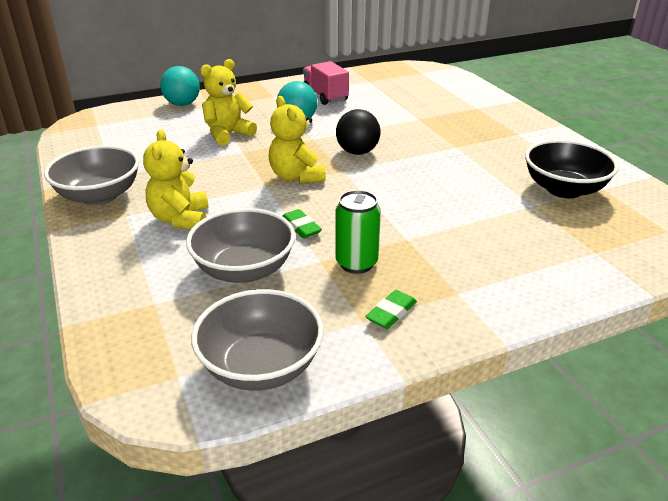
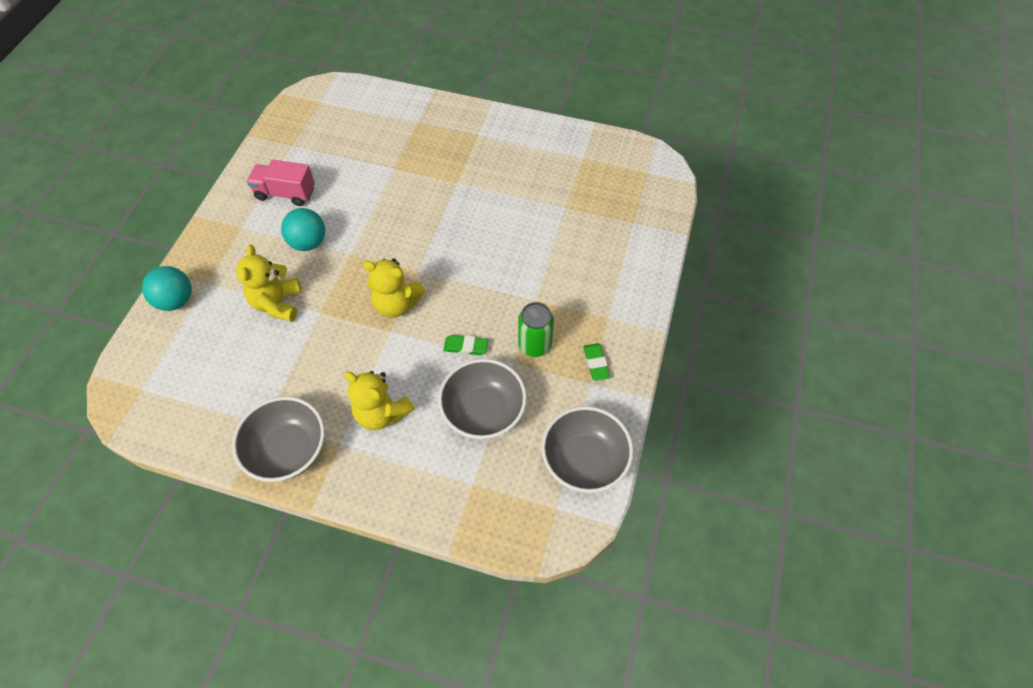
camera: 50 degrees left, 25 degrees up
(357, 152) = (401, 242): black ball -> none
(564, 189) = (564, 176): black bowl -> none

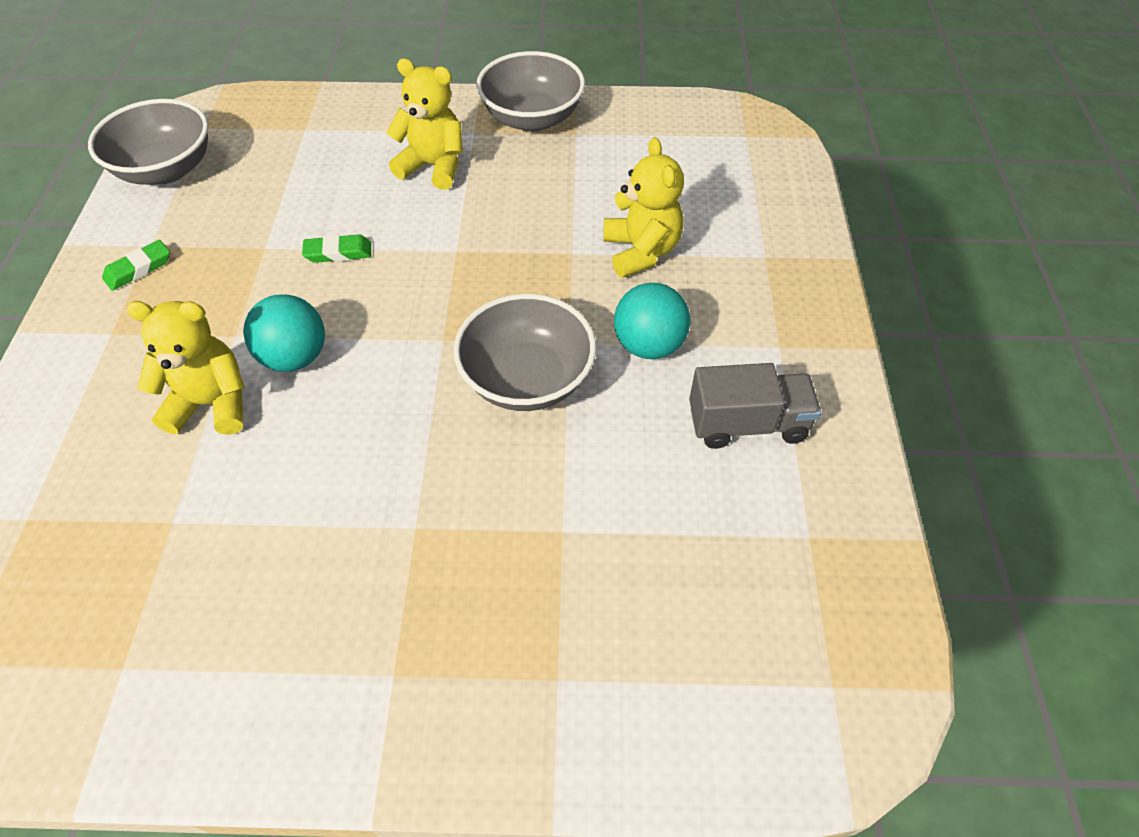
camera: 165 degrees right, 5 degrees down
(176, 300) = (789, 227): turquoise ball -> turquoise ball (295, 357)
(285, 193) = (747, 424): pink truck -> grey truck
(397, 304) = (459, 285): yellow teddy bear -> yellow teddy bear (212, 403)
(483, 411) = (301, 190): grey bowl -> grey bowl (527, 379)
(534, 345) = (233, 274): green can -> none
(596, 363) = (138, 269): green eraser -> green eraser turned 75 degrees clockwise

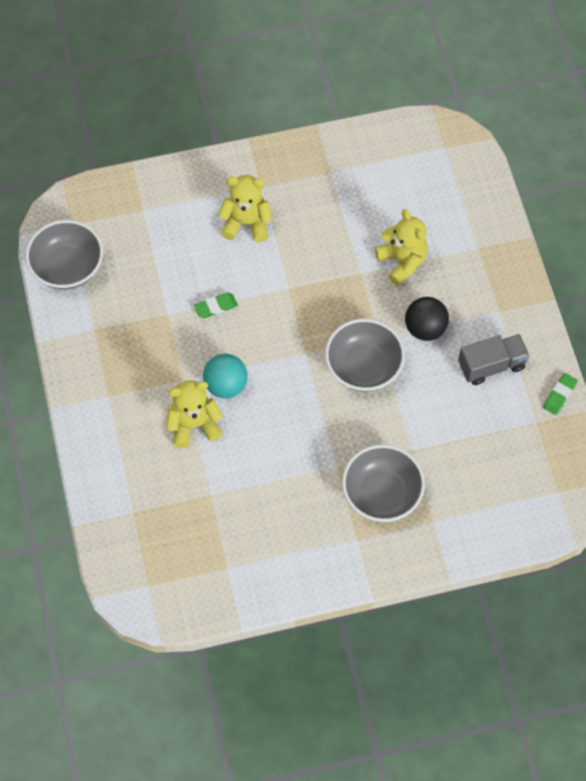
camera: 15 degrees left, 10 degrees up
(138, 269) = (97, 348): green eraser -> green eraser (559, 395)
(532, 118) = (296, 164): grey bowl -> grey bowl (381, 494)
(648, 345) = (425, 328): turquoise ball -> black ball

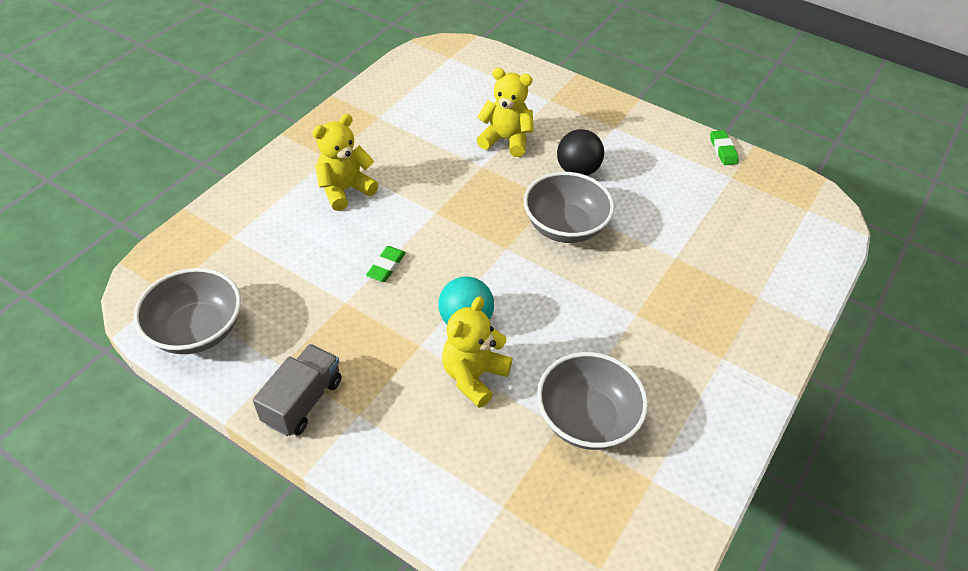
camera: 45 degrees left, 15 degrees down
(381, 494) = (696, 307): grey bowl -> grey bowl (587, 419)
(491, 365) = (654, 163): grey truck -> grey truck (303, 401)

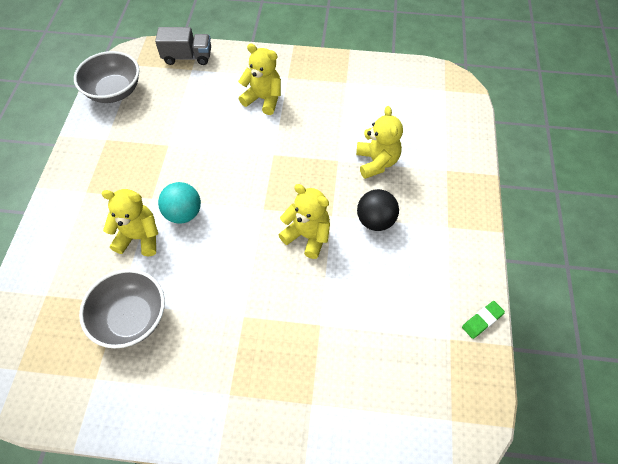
camera: 65 degrees right, 10 degrees up
(303, 401) = (84, 161): grey truck -> grey truck (187, 57)
(386, 266) = (208, 151): green eraser -> none
(565, 226) = (307, 236): grey bowl -> yellow teddy bear

